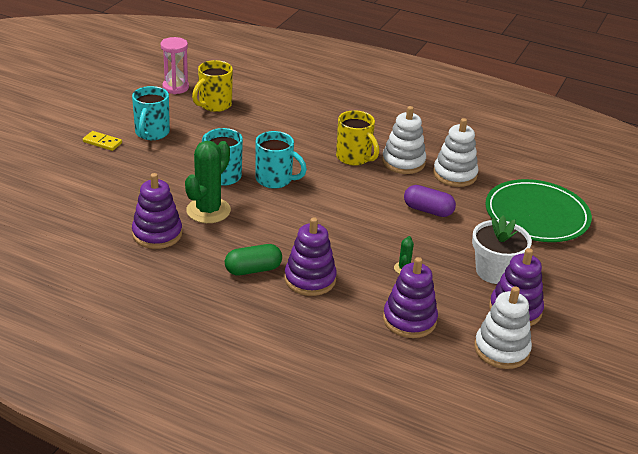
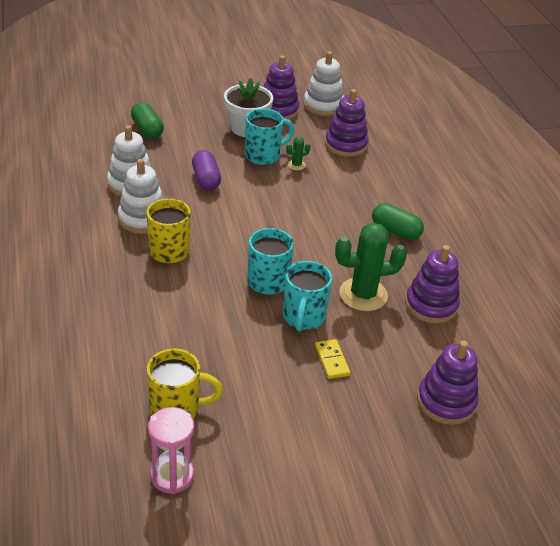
camera: 130 degrees left, 5 degrees up
(102, 142) = (362, 449): yellow domino -> yellow domino (331, 360)
(151, 133) = (296, 420): turquoise mug -> turquoise mug (264, 155)
(310, 279) = (367, 200): purple stacking toy -> purple stacking toy (446, 402)
(536, 215) = (147, 129): green plate -> green capsule

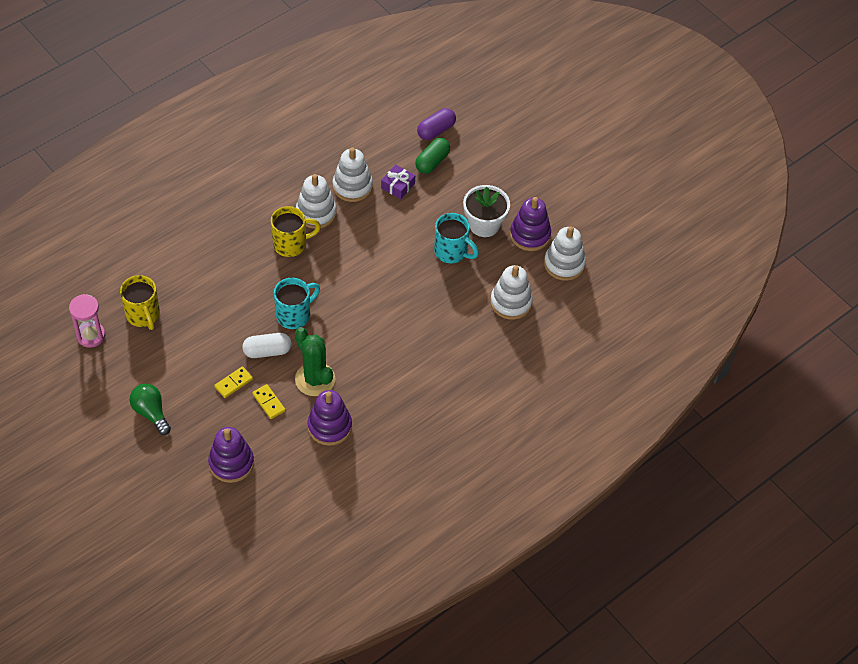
camera: 65 degrees right, 15 degrees up
(157, 158) = (398, 186): none -> purple gift
(206, 179) = (391, 228): purple capsule -> purple capsule (436, 130)
(296, 165) = (454, 279): green cactus -> none
(303, 317) = (267, 351): turquoise mug -> white capsule
(335, 453) = (151, 413): none -> green light bulb
(346, 145) = (511, 302): purple stacking toy -> white stacking toy
(375, 341) = (268, 402): none -> yellow domino
(395, 231) = (408, 376): green capsule -> none

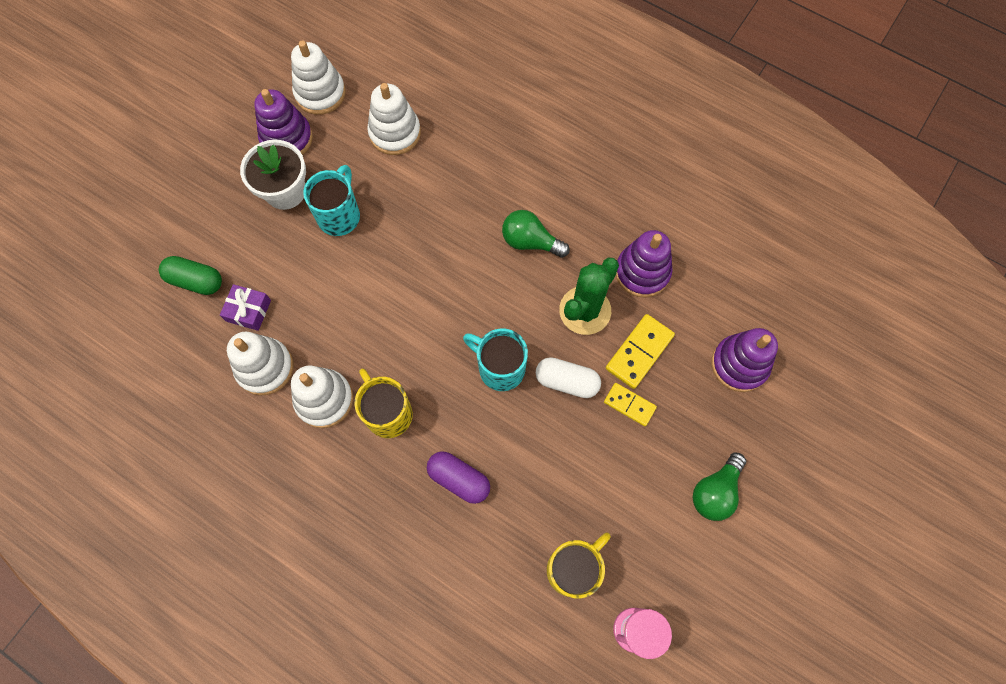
camera: 105 degrees left, 15 degrees up
(267, 351) = (567, 381): white capsule -> white capsule turned 45 degrees counterclockwise
(268, 402) = (639, 352): yellow domino -> yellow domino, size x1.53
(384, 362) = (530, 241): none -> green light bulb
(436, 130) = (138, 292): purple capsule -> purple capsule (459, 479)

